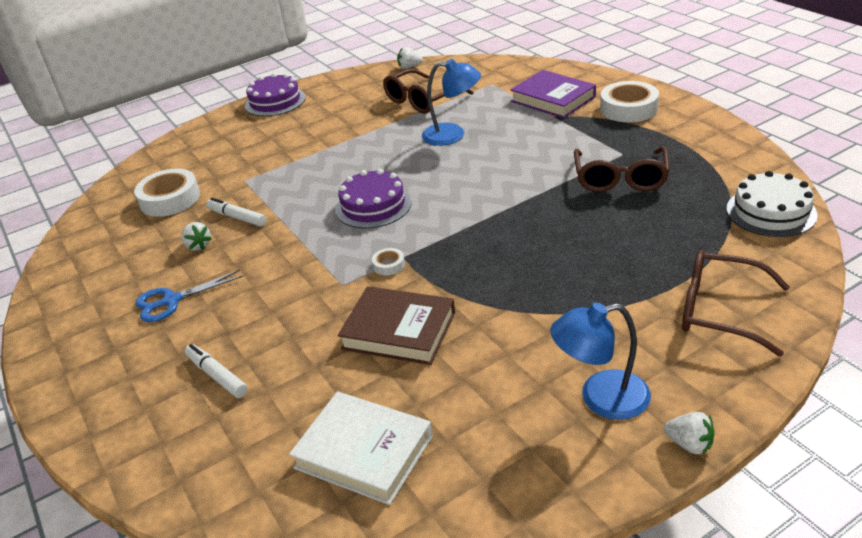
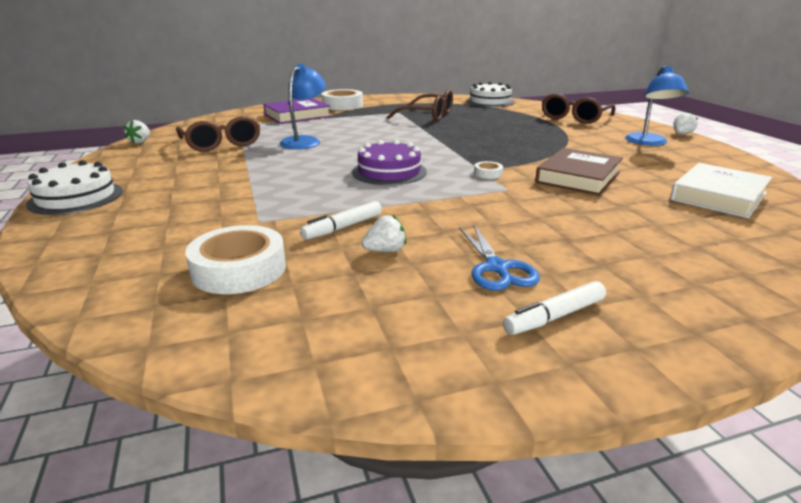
camera: 80 degrees left, 10 degrees down
(217, 376) = (637, 244): white marker -> white marker (554, 316)
(275, 101) = (76, 197): purple cake -> white cake

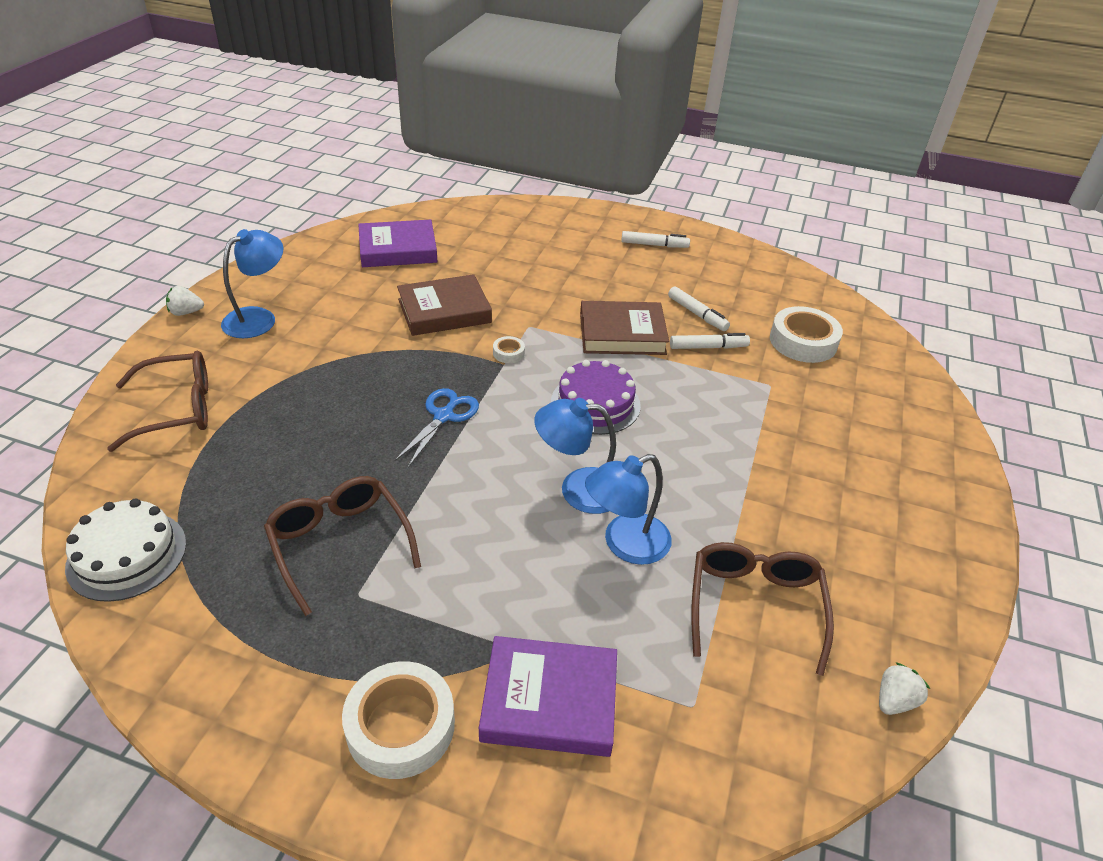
camera: 145 degrees left, 15 degrees up
(76, 197) = (953, 516): white cake -> none
(350, 146) = (578, 489): none -> blue lamp
(385, 251) = (697, 314): white strawberry -> white marker
(432, 210) = (622, 334): none -> brown book
(497, 268) = (645, 275): blue scissors -> blue scissors (444, 416)
(718, 196) = (398, 249): white book -> purple book

